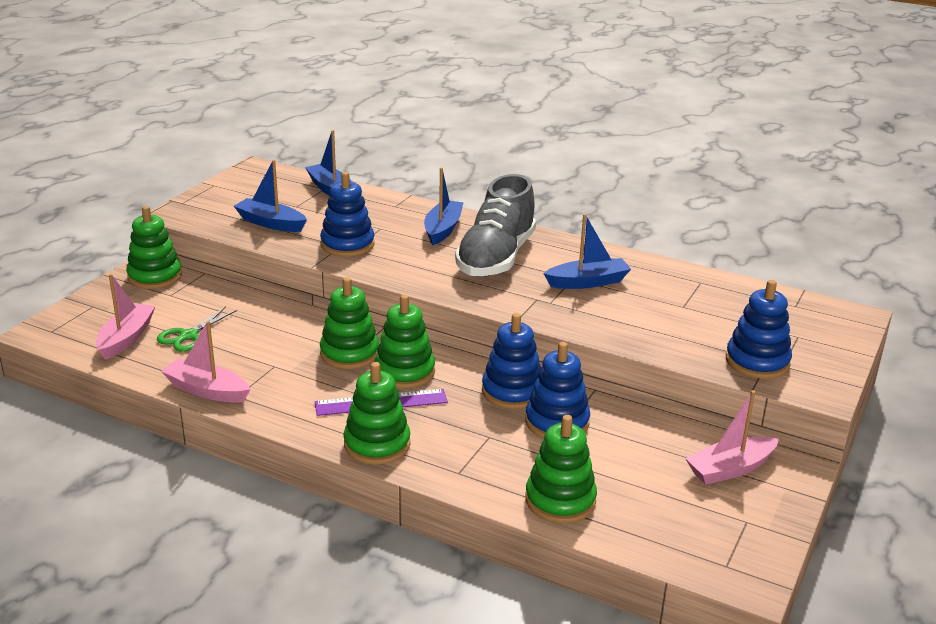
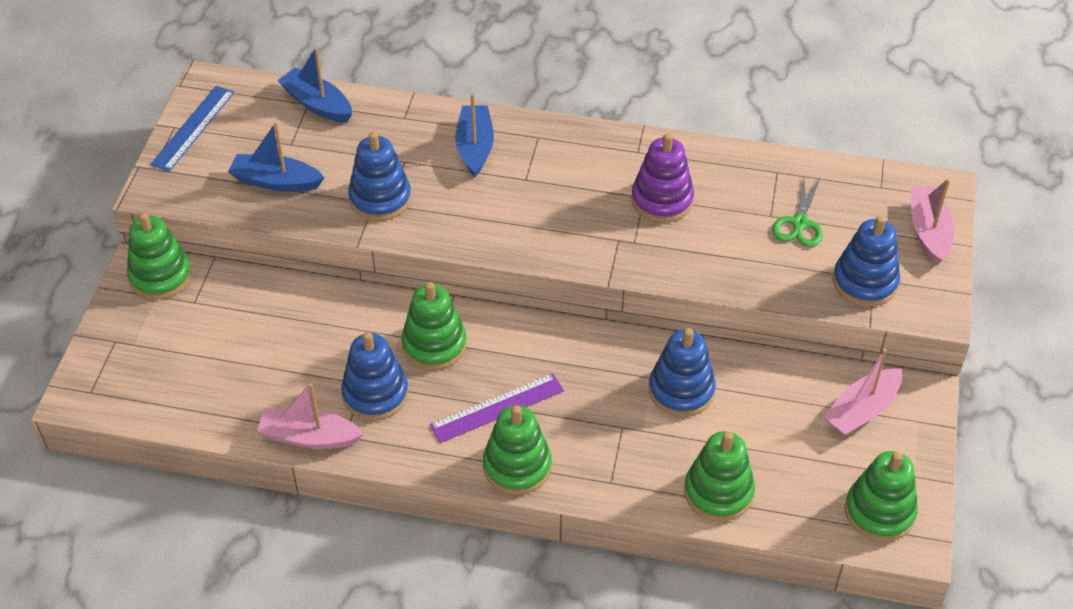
camera: 15 degrees left, 20 degrees up
(126, 338) = (181, 382): pink boat -> pink boat (928, 231)
(188, 335) = (248, 361): green scissors -> green scissors (799, 223)
(227, 187) = (193, 128): none -> blue ruler
(404, 372) = (503, 358): green stacking toy -> green stacking toy (879, 512)
(496, 258) = (551, 183): grey shoe -> none
(512, 391) = (622, 359): blue stacking toy -> blue stacking toy (375, 394)
(587, 282) = (662, 200): blue boat -> purple stacking toy

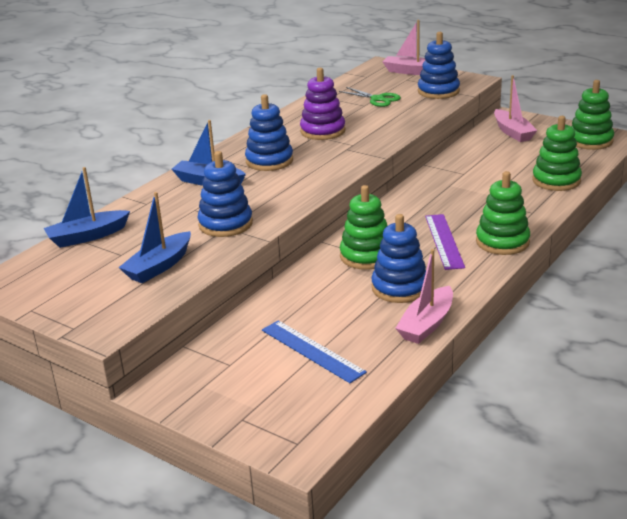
camera: 65 degrees left, 20 degrees down
(160, 276) = (181, 380): green stacking toy -> none
(193, 128) = (45, 299): blue ruler -> blue ruler (312, 351)
(681, 390) = (466, 178): blue stacking toy -> blue stacking toy (269, 161)

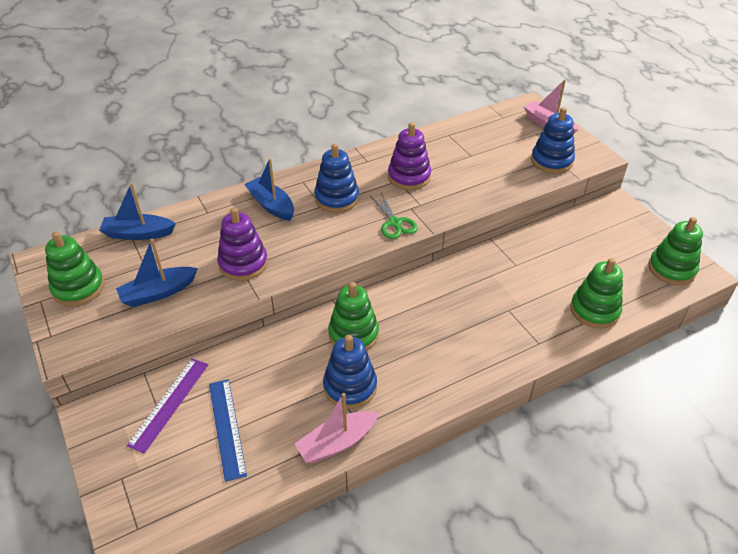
camera: 25 degrees right, 15 degrees up
(225, 224) = (243, 264): blue stacking toy -> purple stacking toy
(377, 99) = (488, 151): green scissors -> green scissors (394, 223)
(444, 241) = (431, 345): purple ruler -> purple ruler (169, 403)
(502, 242) = (481, 370): green stacking toy -> green stacking toy (78, 288)
(513, 132) = (604, 228): pink boat -> none

